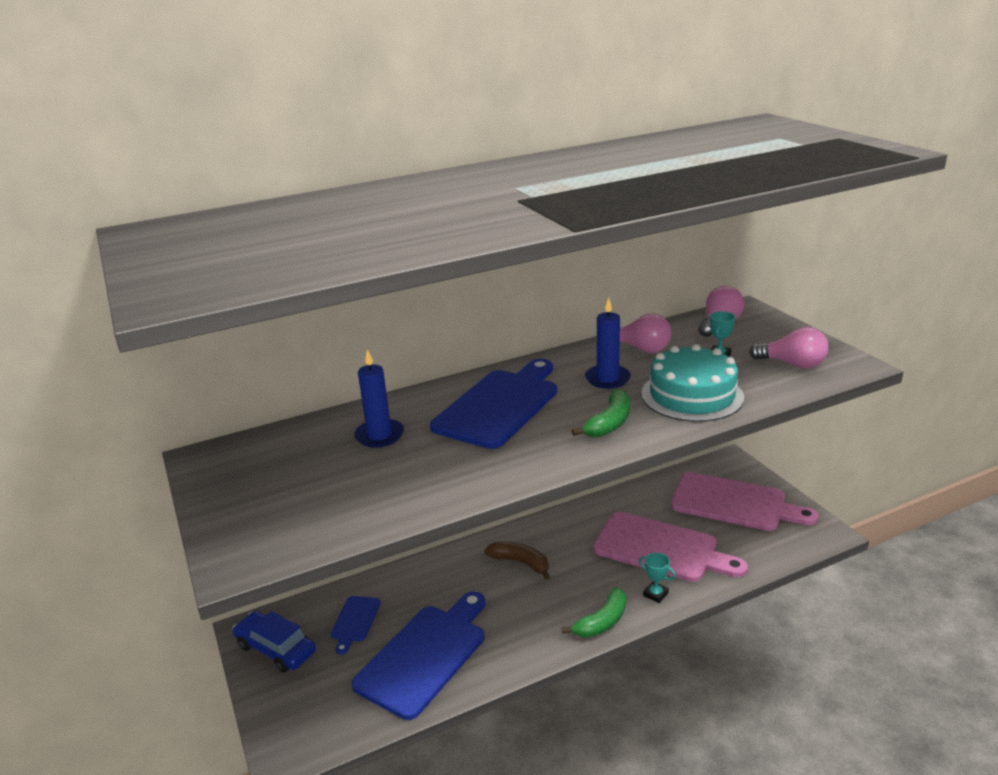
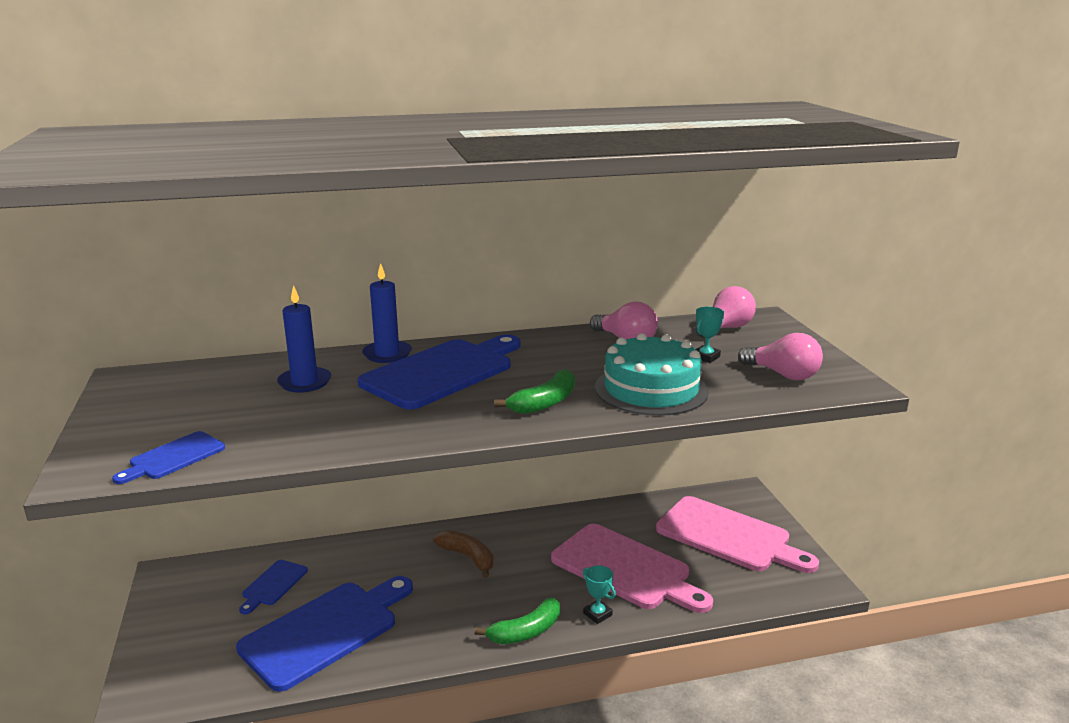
camera: 10 degrees right, 5 degrees down
(276, 649) = (183, 597): blue car -> none
(309, 533) = (174, 457): none -> blue cutting board
(607, 379) = (571, 363): blue candle -> blue candle (387, 354)

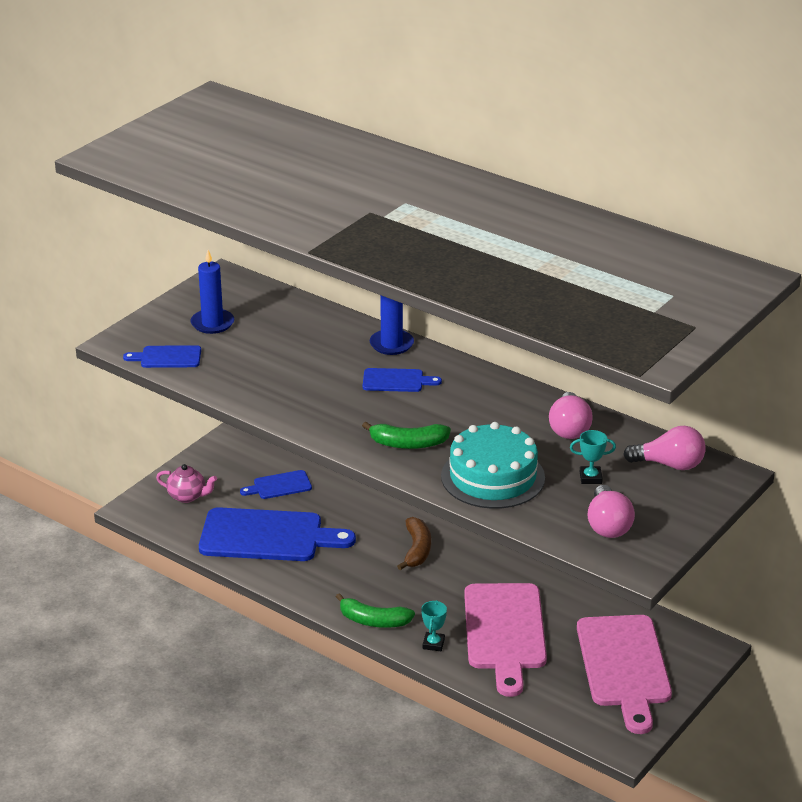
camera: 50 degrees right, 10 degrees up
(188, 650) = (187, 496): none -> pink teapot
(304, 382) = (307, 340): blue candle -> blue candle (212, 323)
(442, 372) = (396, 381): blue cutting board -> blue cutting board, size x0.48

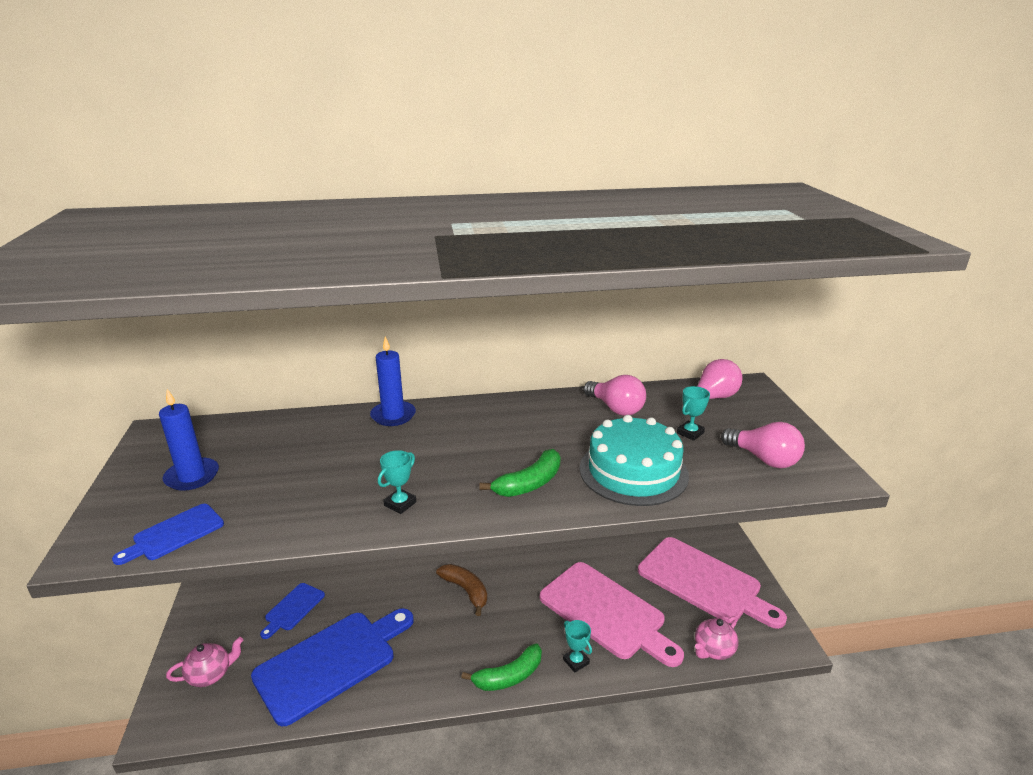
camera: 45 degrees left, 5 degrees down
(309, 410) = (400, 504): none -> turquoise trophy
(396, 381) = (439, 440): blue cutting board -> none
(550, 707) = (713, 650): none -> pink teapot

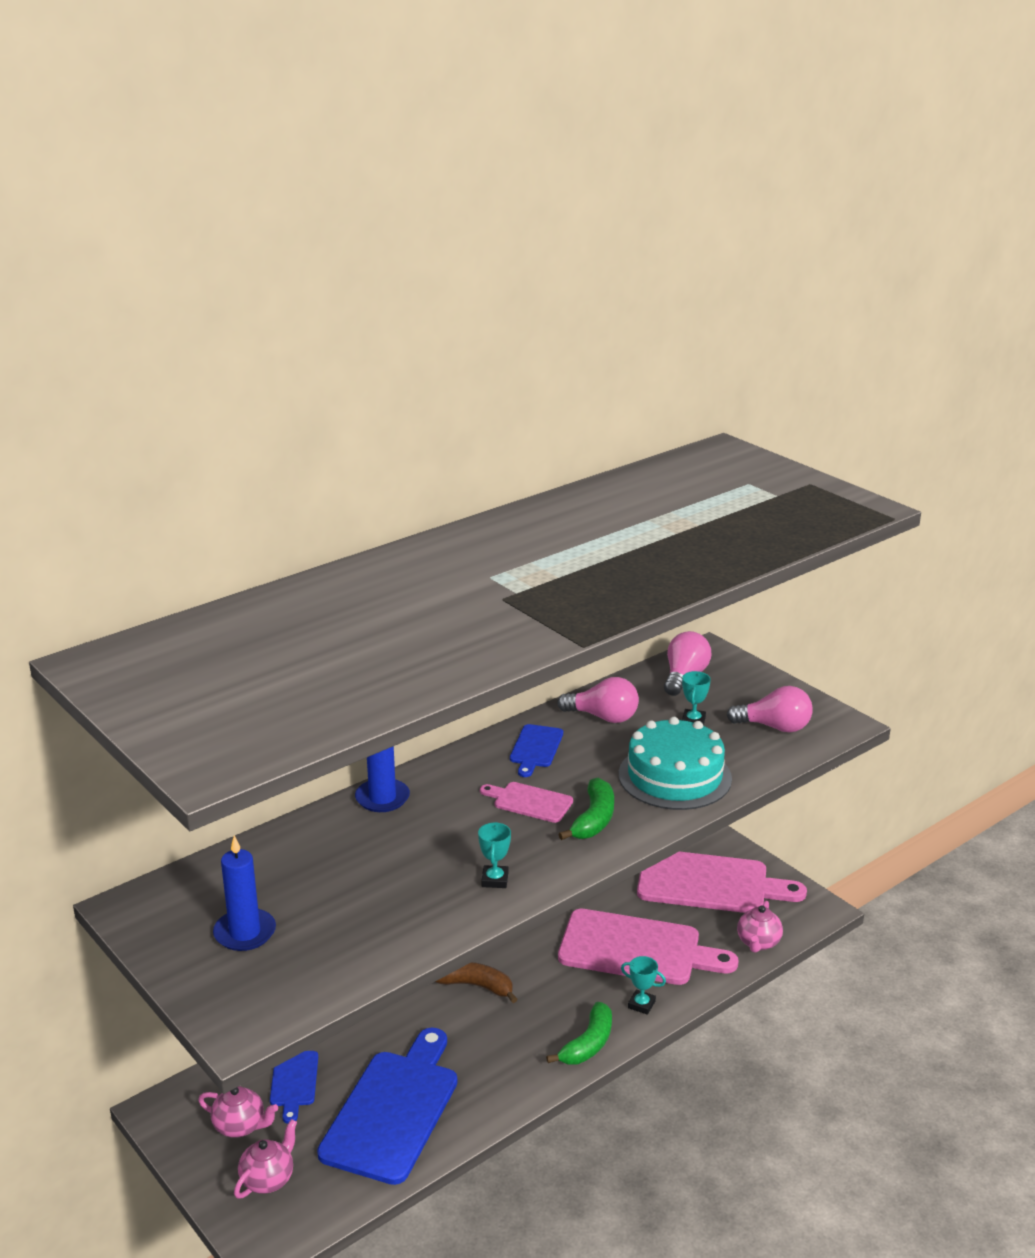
camera: 30 degrees left, 0 degrees up
(175, 534) = (308, 985): blue cutting board -> blue cutting board (536, 748)
(234, 625) = (240, 1126): none -> pink teapot
(493, 452) = (529, 802): none -> pink cutting board

